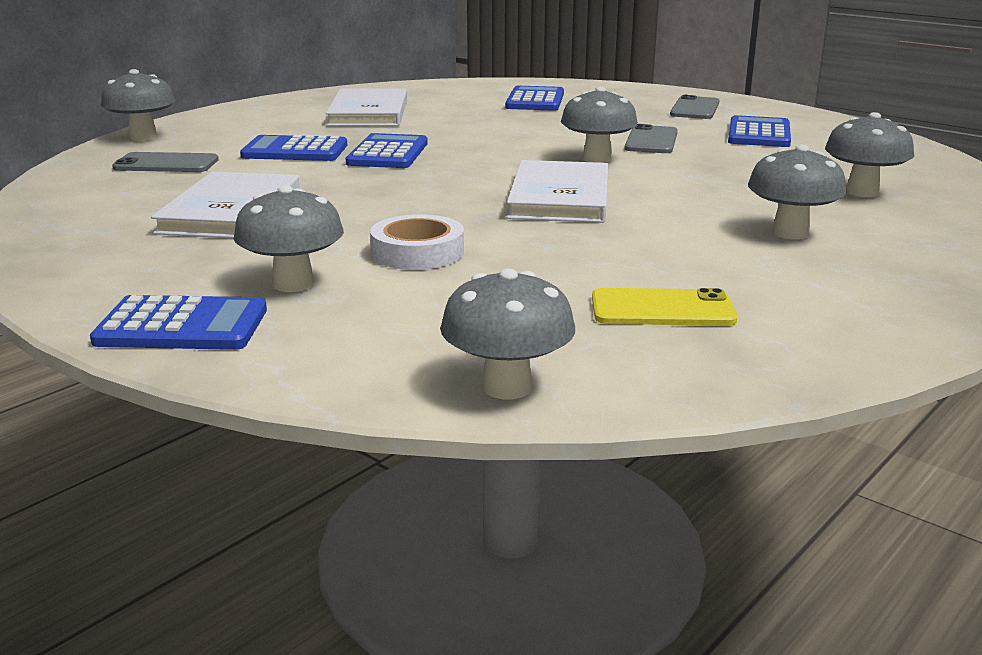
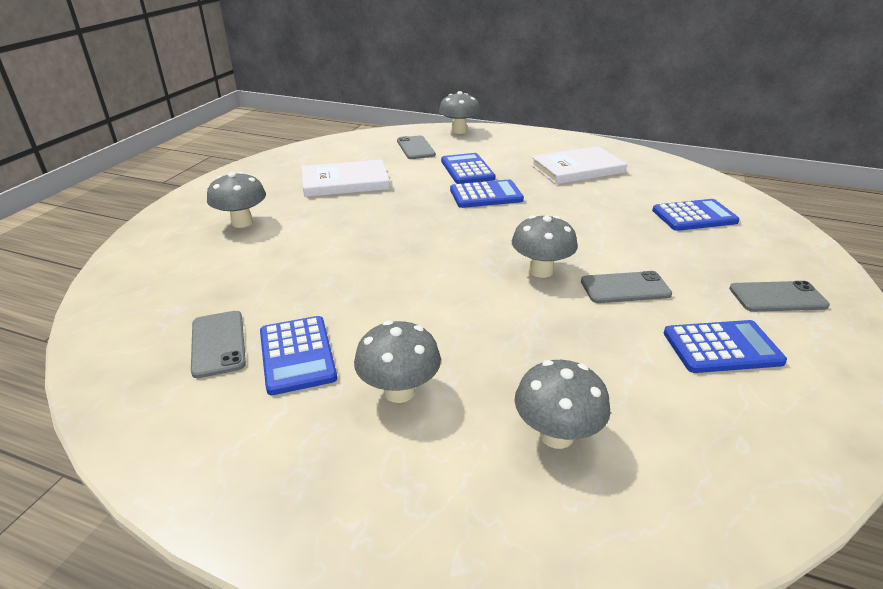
camera: 70 degrees right, 10 degrees up
(182, 326) = (186, 212): blue calculator -> blue calculator (297, 355)
(417, 252) = (299, 244): white tape -> none
(507, 387) = (108, 307): grey mushroom -> none
(559, 197) = (429, 271): white book -> none
(662, 309) = (218, 343): yellow phone -> grey phone

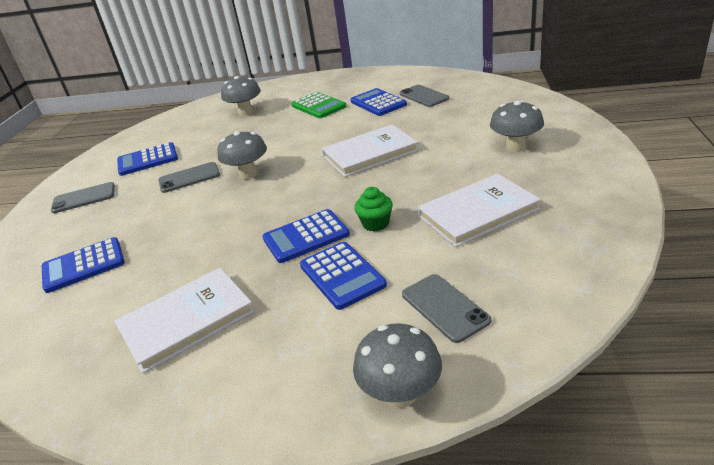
camera: 170 degrees right, 0 degrees up
(383, 257) = (370, 153): none -> white book
(399, 391) = (318, 106): grey mushroom -> green calculator
(425, 192) = (375, 223): none -> green cupcake

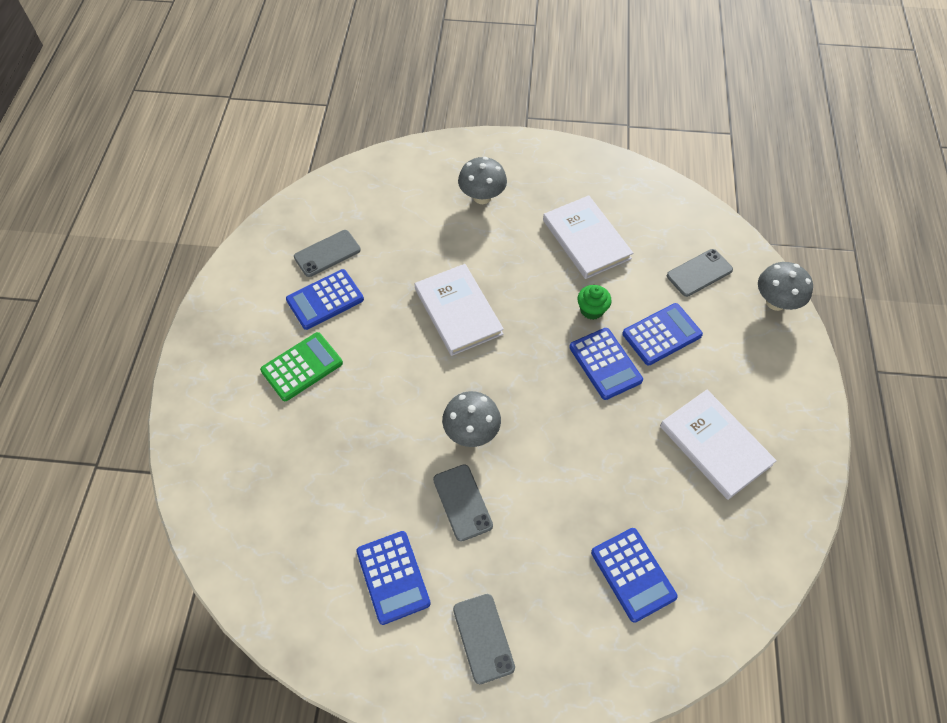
camera: 95 degrees left, 25 degrees up
(245, 112) = (278, 463): grey mushroom -> none

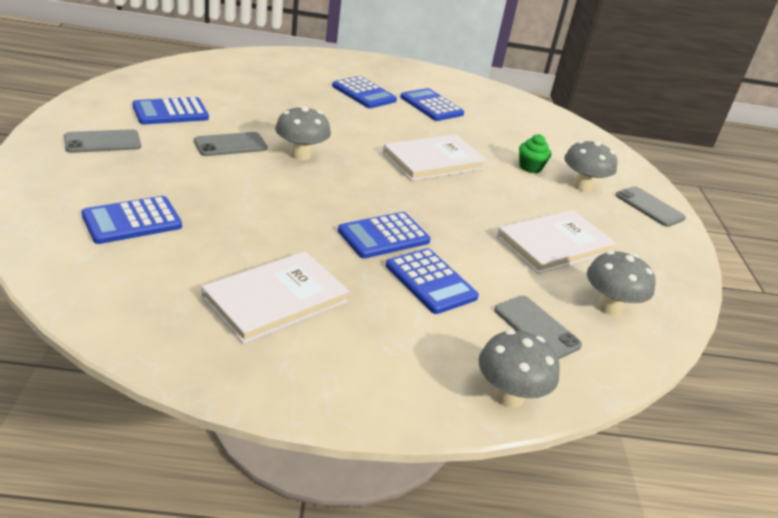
camera: 80 degrees right, 25 degrees down
(302, 367) = (364, 93): green calculator -> blue calculator
(327, 253) = (480, 110): grey phone -> grey phone (649, 207)
(591, 310) = (454, 236): green cupcake -> green cupcake (530, 167)
(662, 222) = (609, 307): none -> grey mushroom

